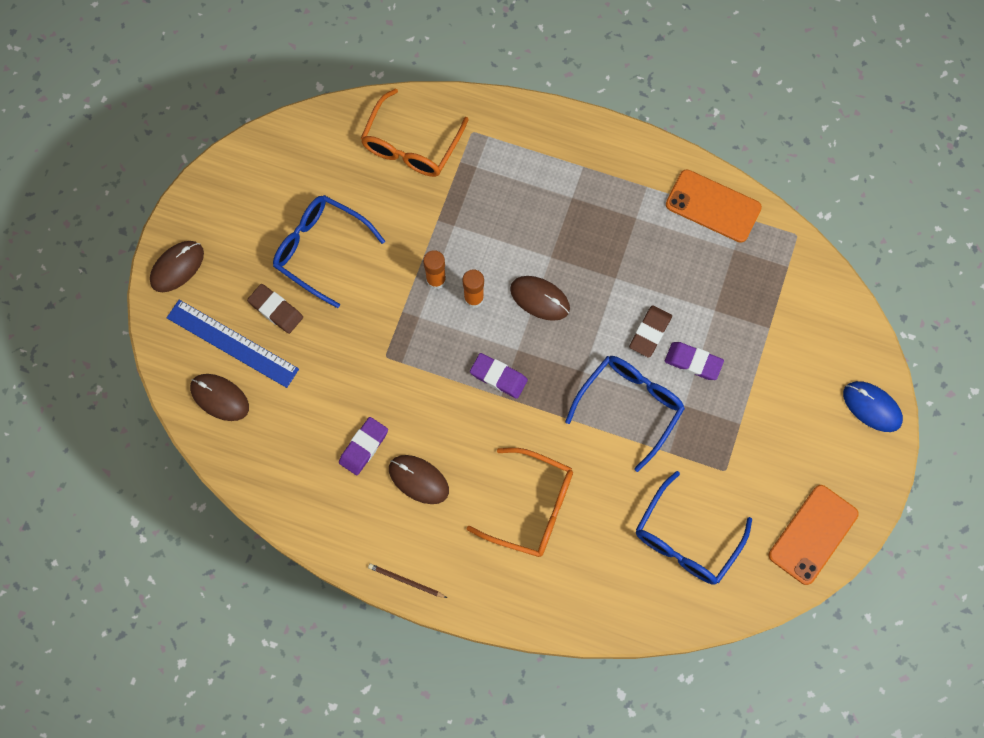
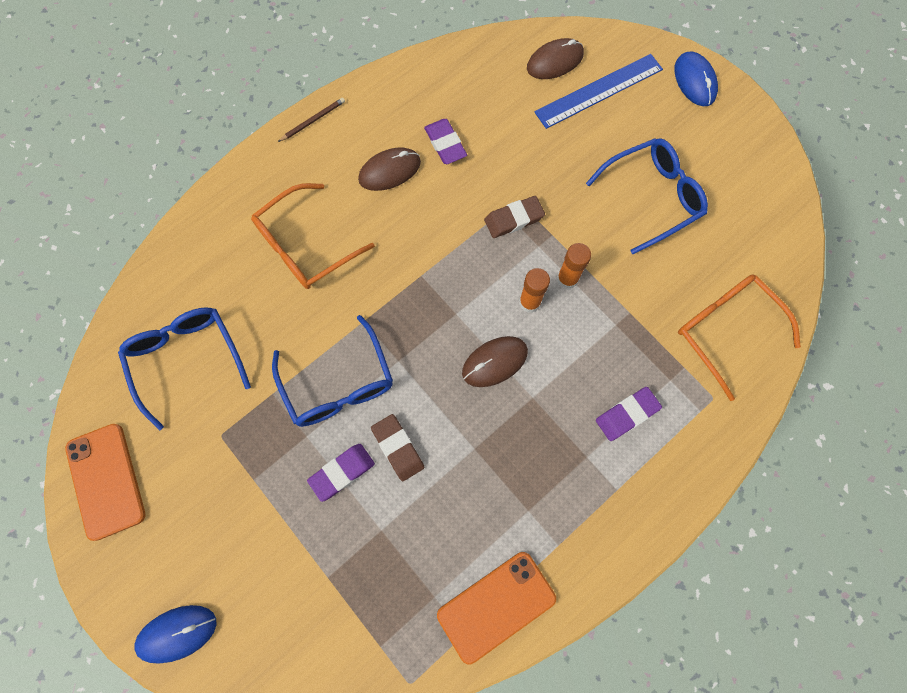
camera: 120 degrees right, 0 degrees up
(177, 267) = (694, 81): brown mouse -> blue mouse
(276, 310) = (611, 136): brown eraser -> brown eraser (514, 219)
(498, 377) = (440, 283): purple eraser -> purple eraser (627, 414)

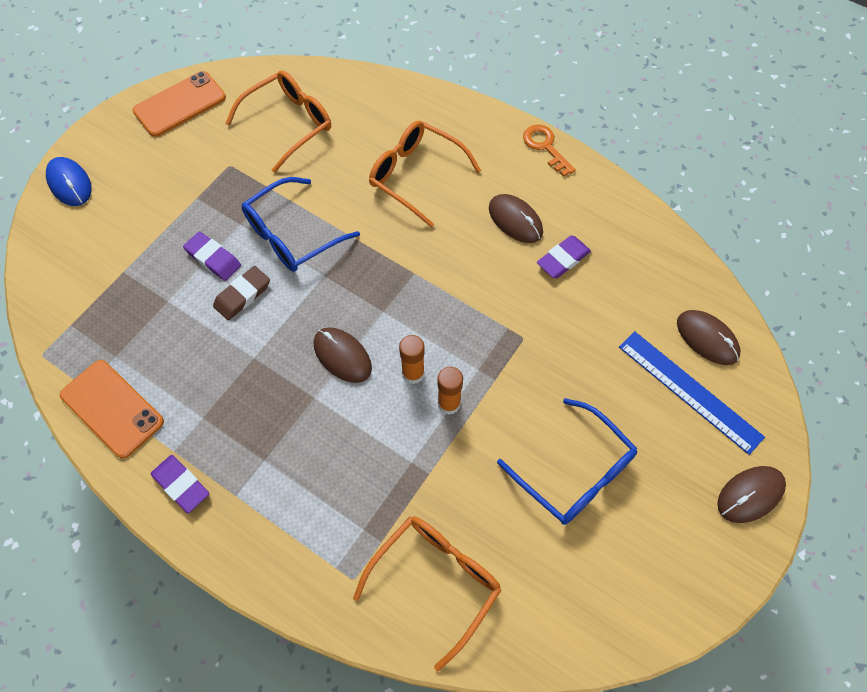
camera: 75 degrees right, 10 degrees down
(186, 359) = (289, 124): blue glasses -> orange glasses
(313, 120) = (545, 147): brown pencil -> orange key
(514, 219) = (500, 339): brown eraser -> none
(627, 414) = (315, 491): purple eraser -> purple eraser (181, 485)
(694, 81) = (750, 495): blue mouse -> brown mouse

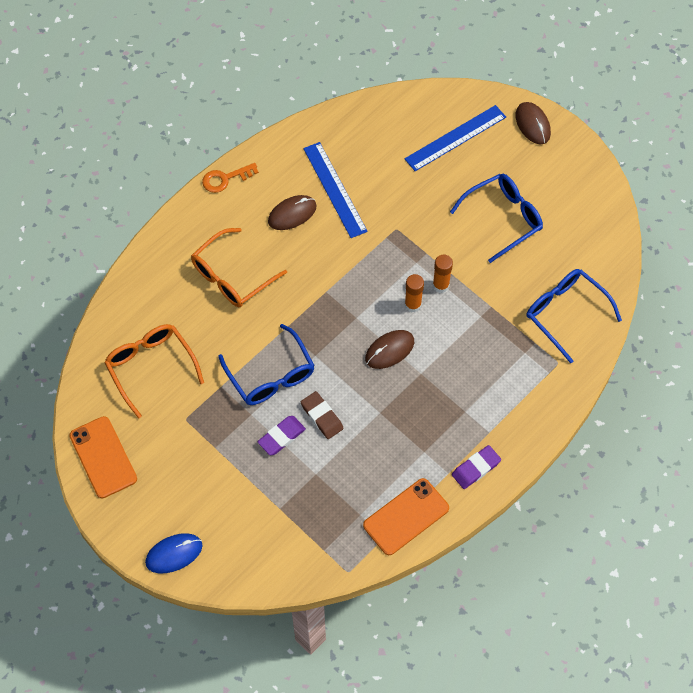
camera: 80 degrees left, 0 degrees up
(436, 581) = (565, 313): orange glasses -> blue glasses
(563, 259) = (334, 189): purple eraser -> blue ruler
(707, 338) = (418, 117): brown mouse -> none

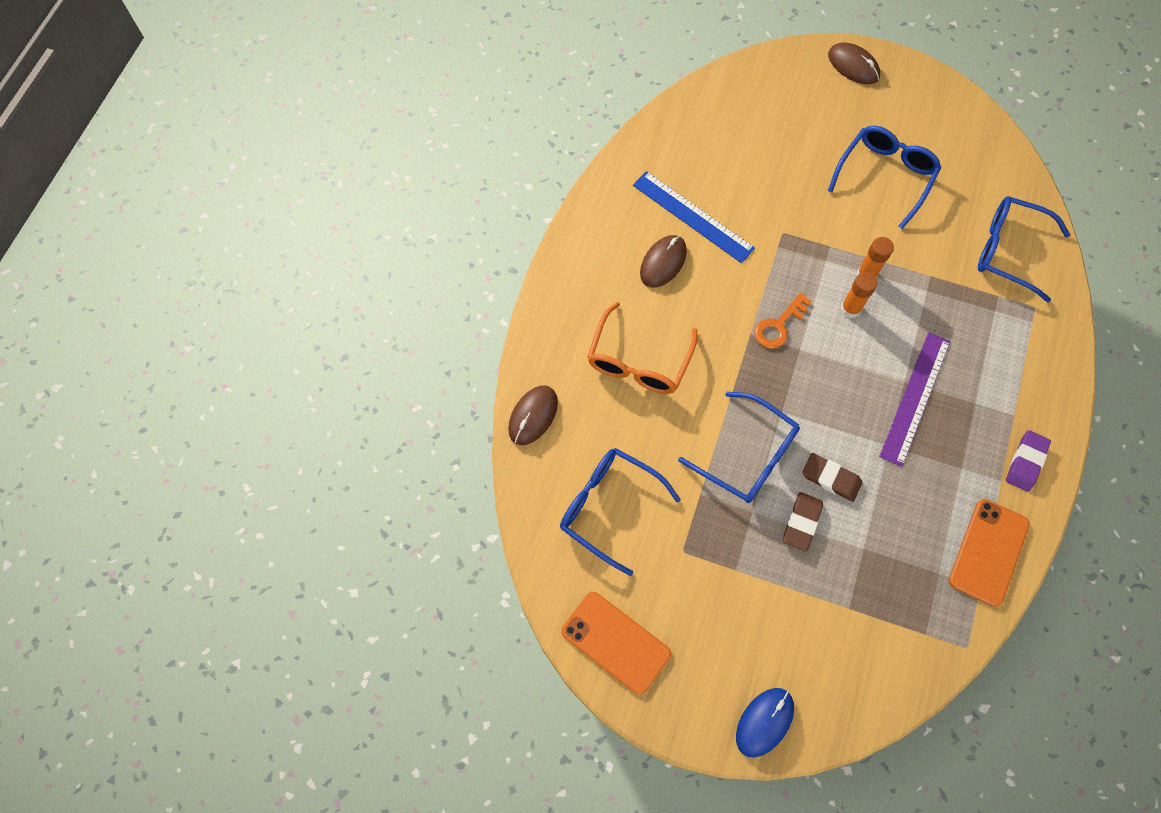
camera: 25 degrees left, 5 degrees up
(151, 367) = (608, 507): orange glasses -> blue glasses
(225, 179) = (567, 253): orange key -> orange key (779, 325)
(281, 437) = (801, 522): purple eraser -> brown eraser
(389, 350) = (857, 370): brown mouse -> brown mouse (533, 416)
(421, 388) = (915, 398): none -> purple ruler
(455, 138) = (784, 110): blue ruler -> none

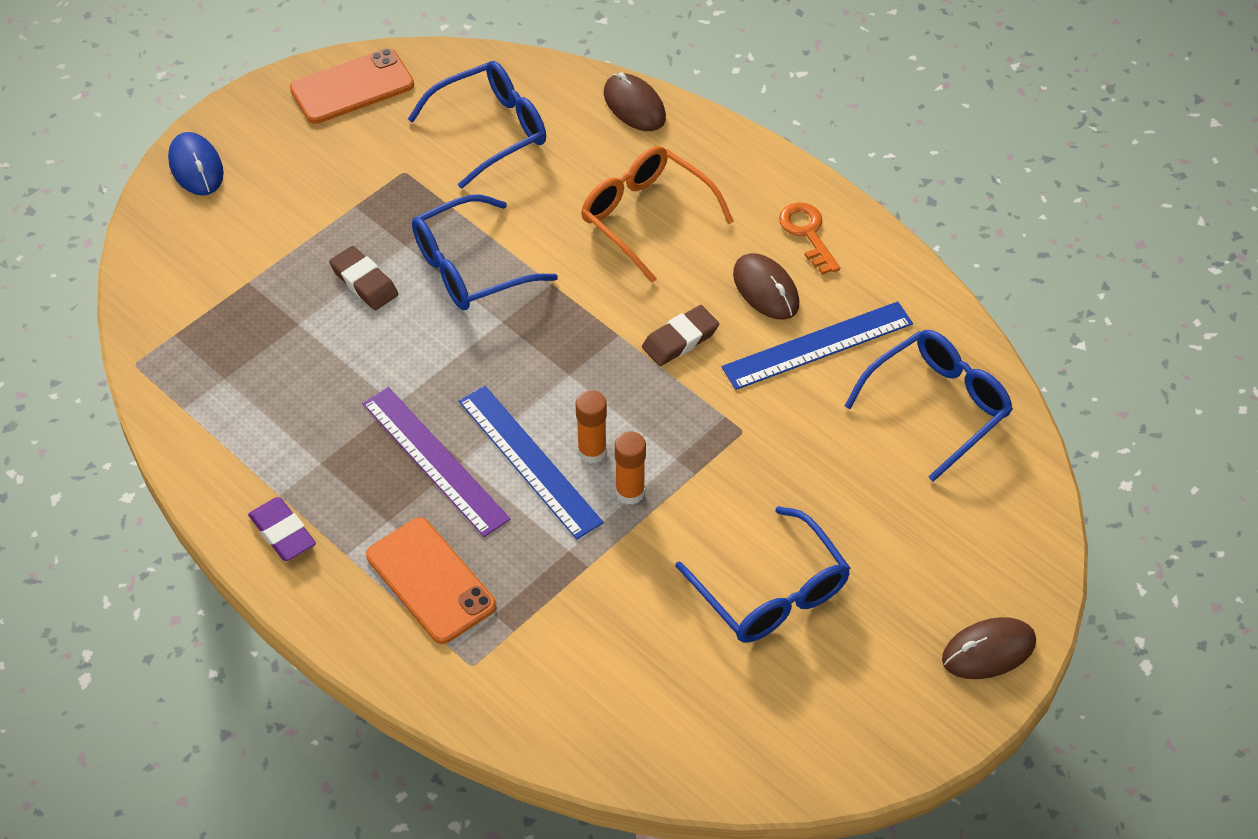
camera: 115 degrees right, 15 degrees down
(779, 325) = (613, 367): orange key -> orange key (807, 233)
(831, 478) = (394, 330): brown eraser -> brown eraser (680, 339)
(880, 341) = (529, 461): none -> blue ruler
(988, 552) = (212, 436): orange phone -> orange phone (431, 581)
(1008, 251) = (571, 682): blue glasses -> blue glasses (938, 406)

